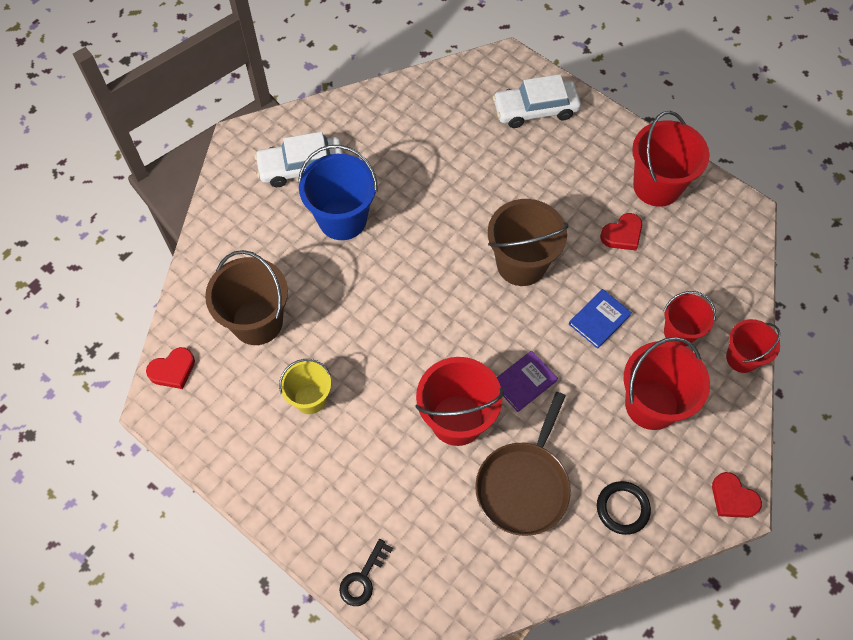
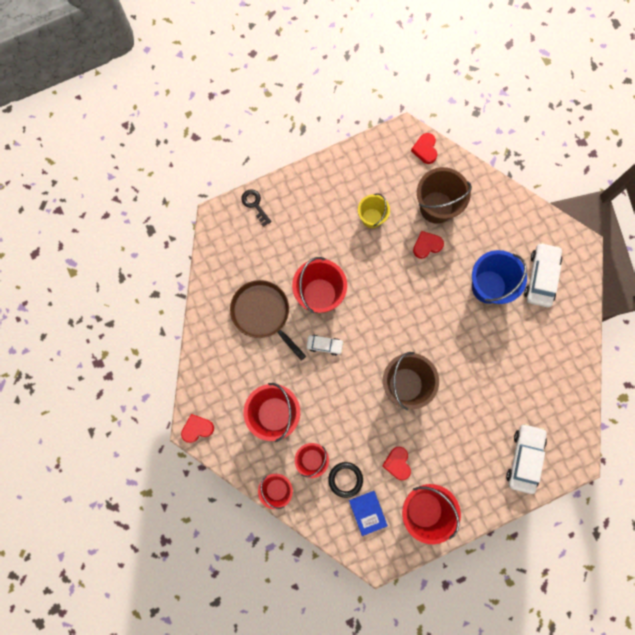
camera: 115 degrees right, 15 degrees up
(319, 312) = (427, 245): none -> red heart
(524, 382) = (324, 345): purple book -> white car
(599, 319) = (344, 413): blue book -> blue book (368, 512)
(622, 508) = (223, 362): black ring -> black ring (345, 479)

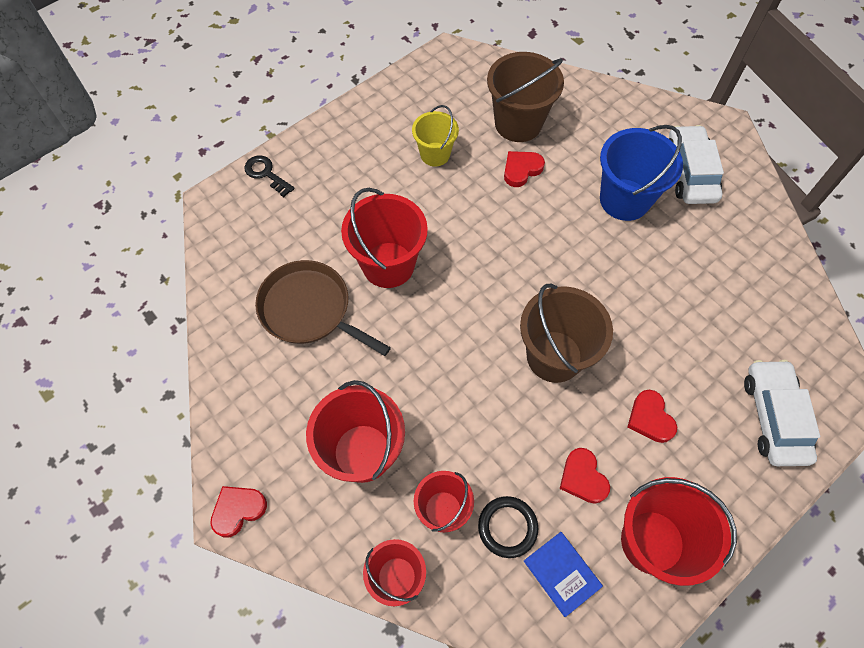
camera: 15 degrees left, 15 degrees down
(324, 345) = (415, 331): white car -> none
(425, 149) = (481, 64): red heart -> red heart (650, 418)

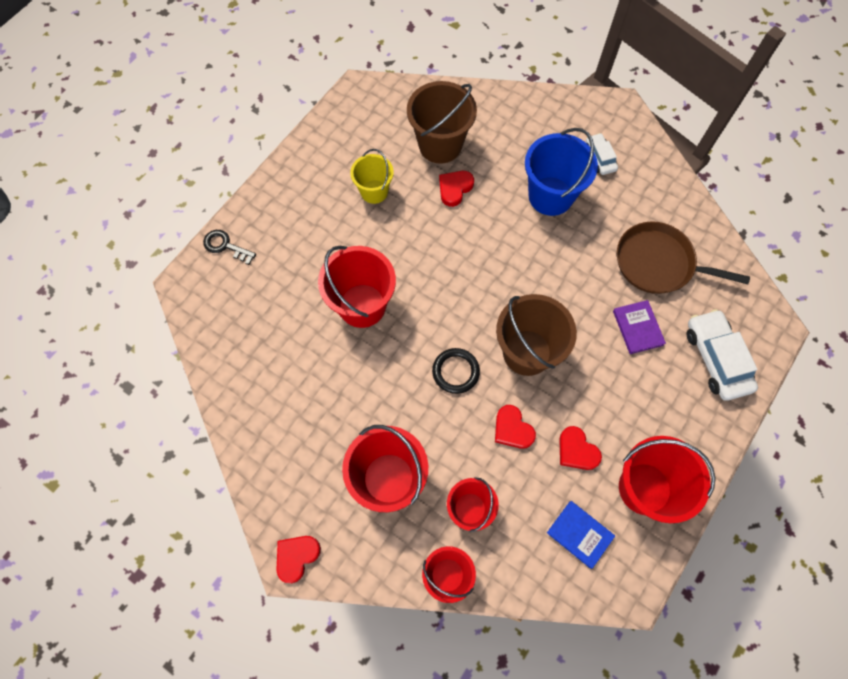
camera: 15 degrees left, 5 degrees up
(309, 309) = (304, 364): brown pan -> brown pan (658, 263)
(507, 527) = (526, 508): black ring -> black ring (455, 372)
(650, 418) = (618, 386): red heart -> red heart (512, 429)
(688, 360) = (637, 328): none -> purple book
(690, 172) = (600, 158): white car -> white car, size x0.56

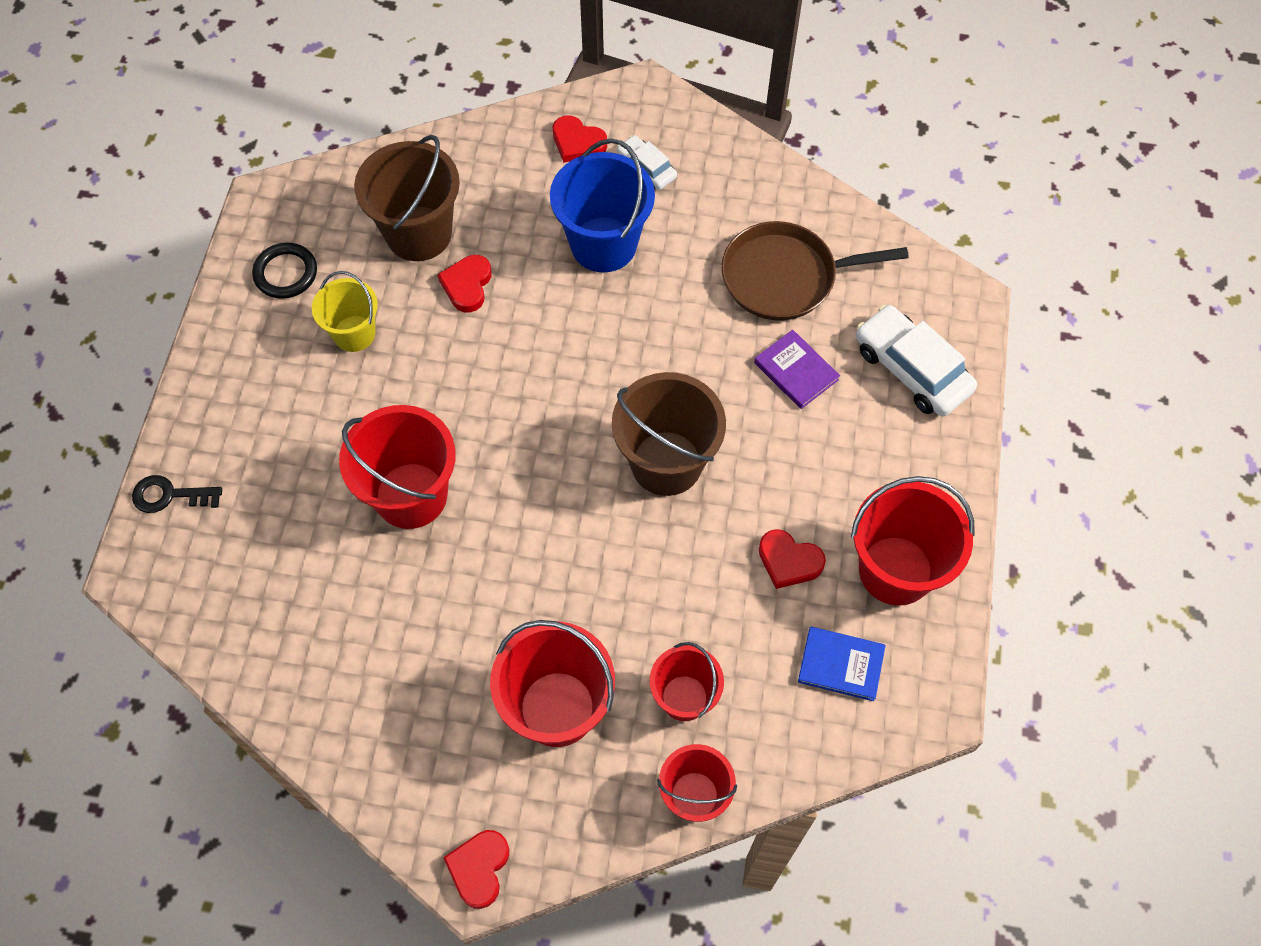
camera: 25 degrees left, 5 degrees down
(455, 372) = (582, 529): black ring -> black ring (286, 273)
(512, 429) = (693, 570): red heart -> red heart (577, 143)

